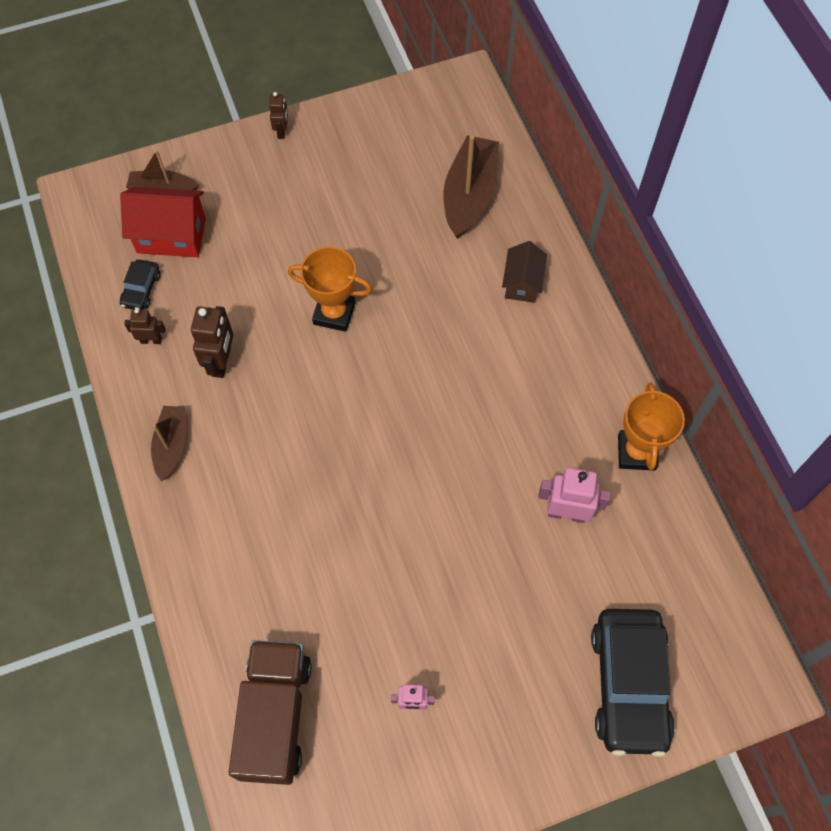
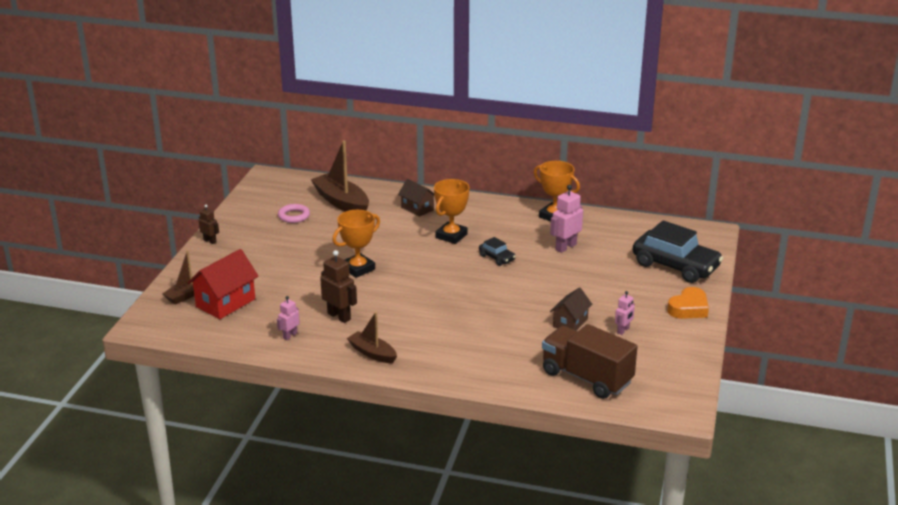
camera: 55 degrees left, 35 degrees down
(141, 290) = (249, 327): black car -> black car (497, 258)
(151, 340) = (290, 335): brown robot -> pink robot
(385, 626) = (570, 323): none -> brown house
(398, 170) = (294, 216): none -> pink ring
(487, 363) = (451, 236): none -> orange trophy
(529, 761) = (688, 308): none -> orange heart

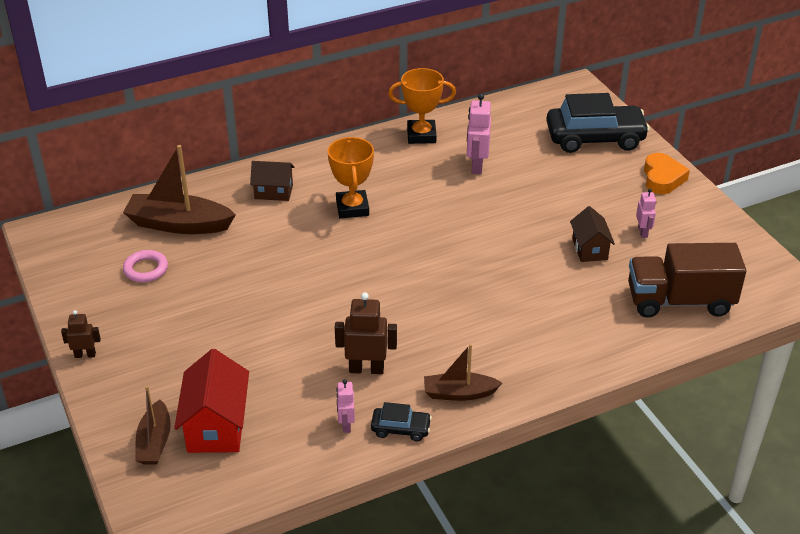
camera: 40 degrees left, 10 degrees up
(358, 269) = (308, 299): orange trophy -> none
(497, 258) = (430, 211): black car -> black car (401, 429)

